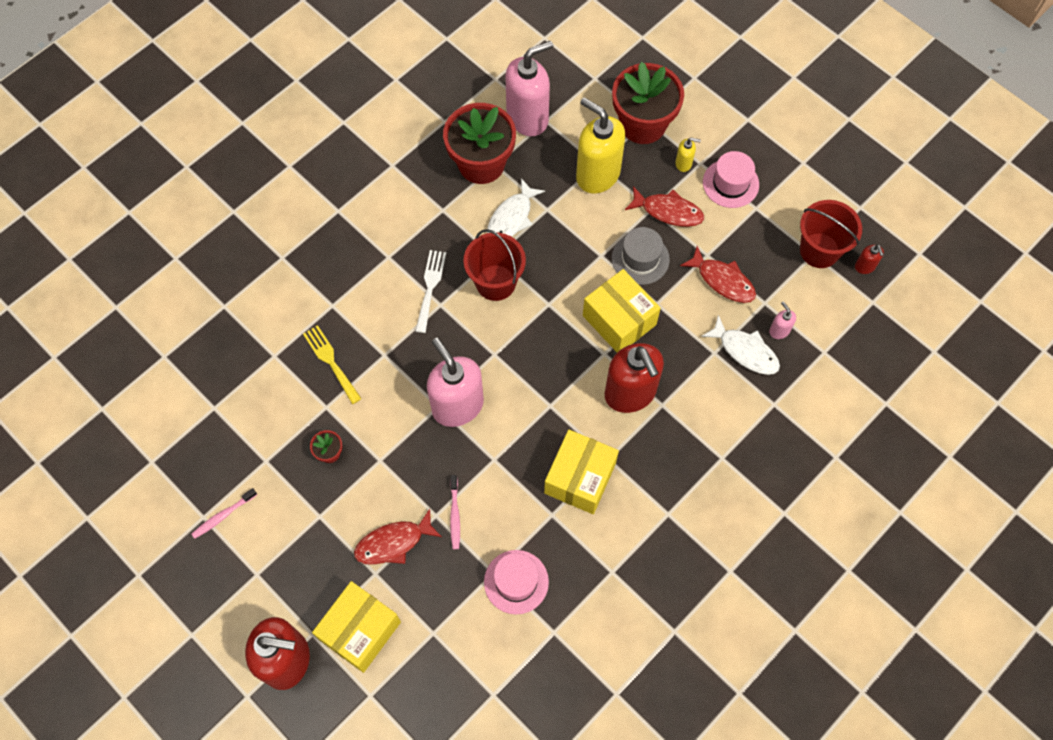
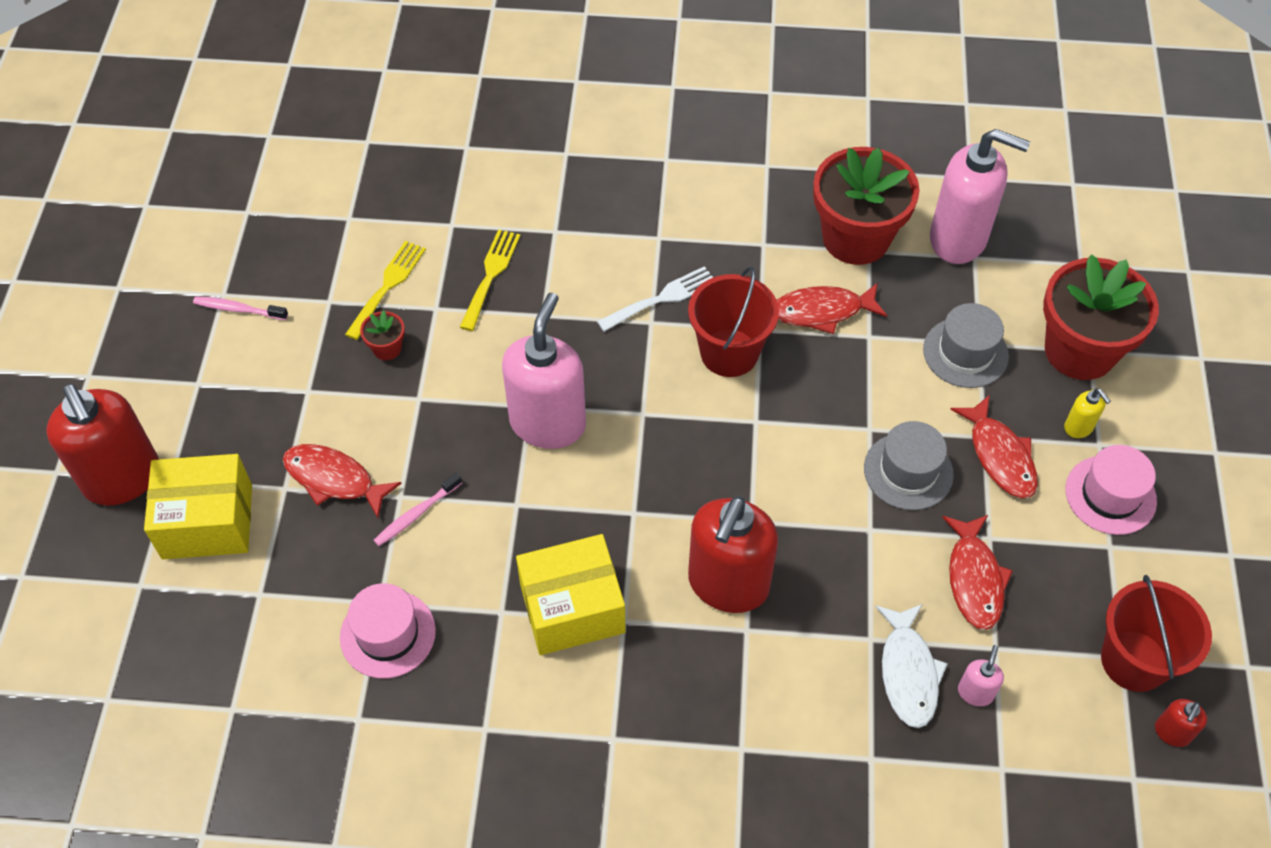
camera: 50 degrees right, 10 degrees down
(285, 421) = (388, 286): none -> yellow fork
(511, 218) = (822, 311): white fish -> red fish
(597, 175) = (965, 353): yellow soap dispenser -> grey hat
(619, 320) = (808, 506): yellow box -> none

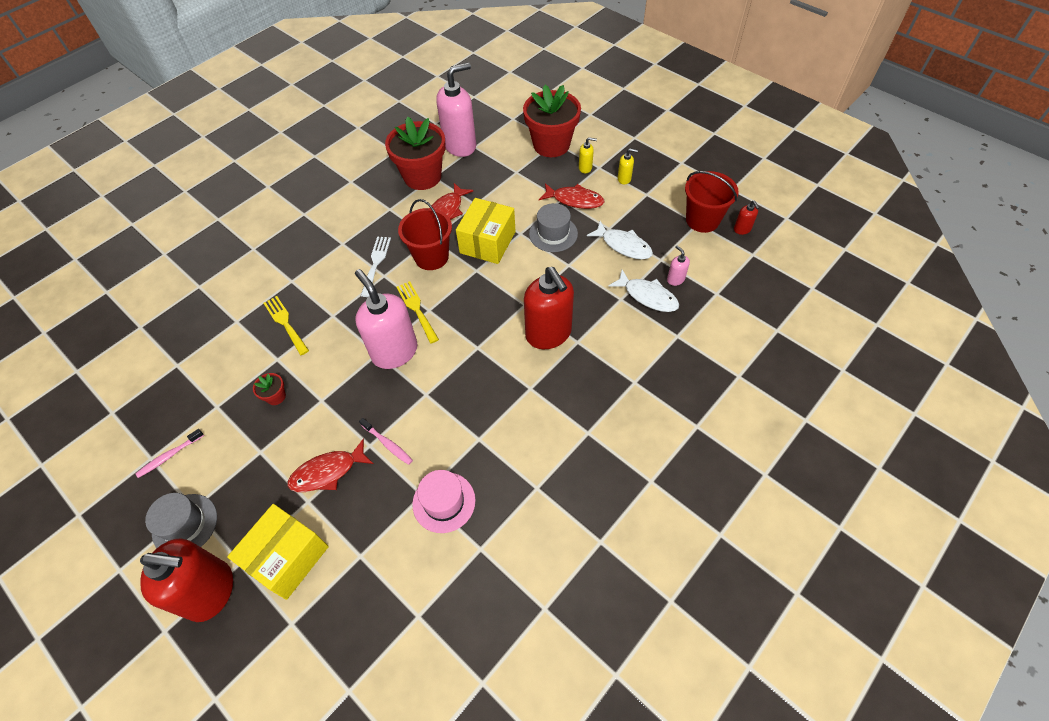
camera: 50 degrees left, 0 degrees up
(388, 286) = (239, 372): yellow fork -> yellow fork (416, 309)
(417, 514) = (387, 444): pink toothbrush -> pink toothbrush turned 45 degrees counterclockwise
(572, 608) = (504, 406): yellow box -> yellow box (487, 242)
(965, 353) = (516, 179): grey hat -> grey hat (185, 524)
(974, 579) = (623, 245): red fish -> white fish
(1110, 495) = (624, 179): pink hat -> yellow soap dispenser

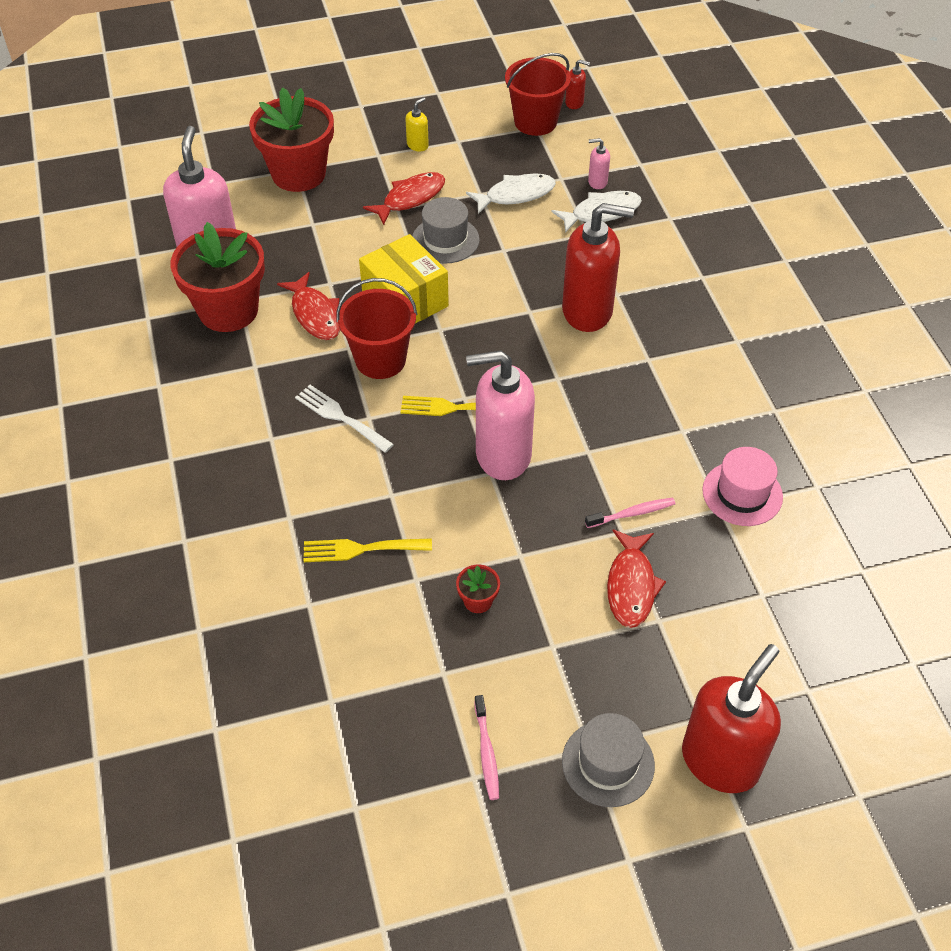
camera: 60 degrees left, 5 degrees down
(287, 557) = (722, 666): yellow box -> none
(585, 168) = (368, 166): yellow soap dispenser -> none

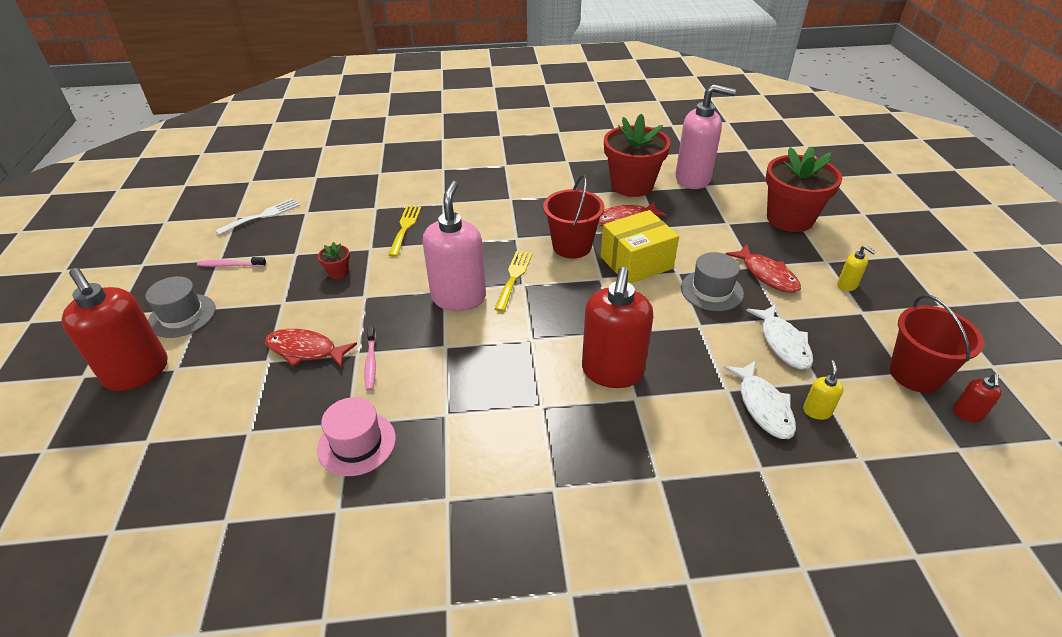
camera: 100 degrees right, 10 degrees down
(340, 417) = (520, 226): white fork -> white fork (262, 216)
(597, 182) = (816, 411): pink soap dispenser -> yellow soap dispenser

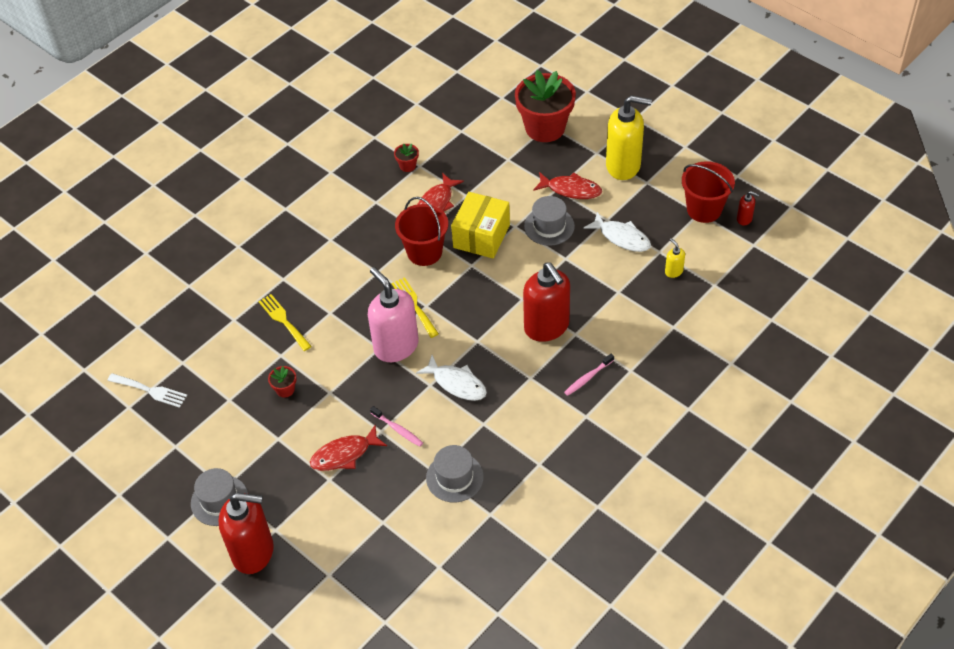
camera: 40 degrees left, 10 degrees up
(231, 265) = (193, 443): pink toothbrush -> pink toothbrush (588, 378)
(262, 216) = (150, 391): white fork -> white fork turned 105 degrees clockwise
(357, 443) = (454, 477): pink hat -> grey hat
(632, 185) = (407, 166): red flower pot -> red flower pot, size x0.41
(693, 179) = (446, 130): pink soap dispenser -> none
(763, 406) = (645, 288): white fish -> white fish (456, 383)
(847, 285) = (623, 166): yellow soap dispenser -> yellow soap dispenser, size x2.37
(967, 414) = (744, 219): red soap dispenser -> red soap dispenser turned 45 degrees counterclockwise

